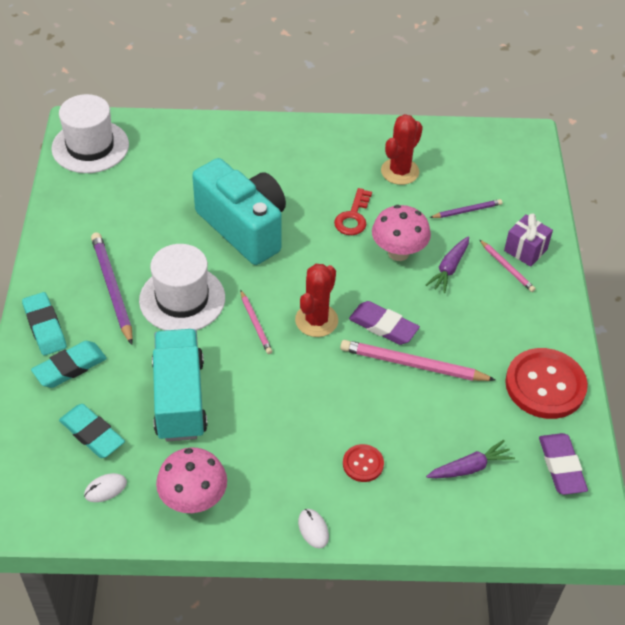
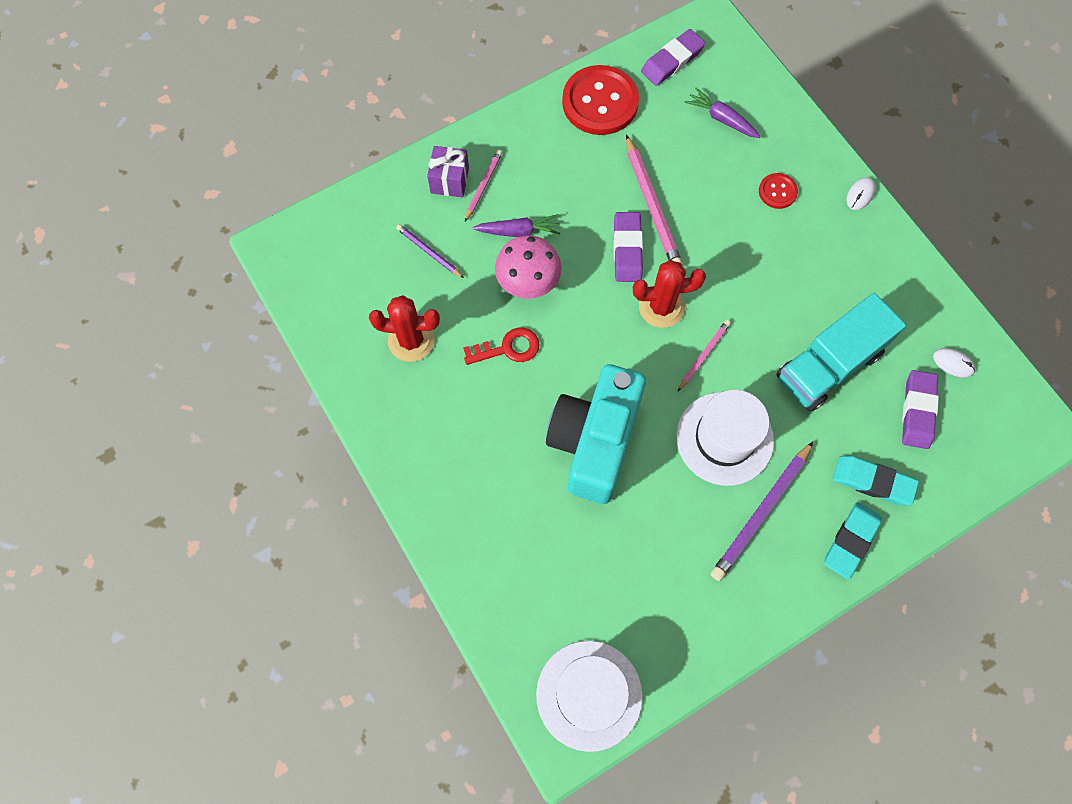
camera: 120 degrees left, 20 degrees up
(92, 434) = (917, 411): turquoise eraser -> purple eraser
(193, 500) = (907, 292): pink mushroom -> none

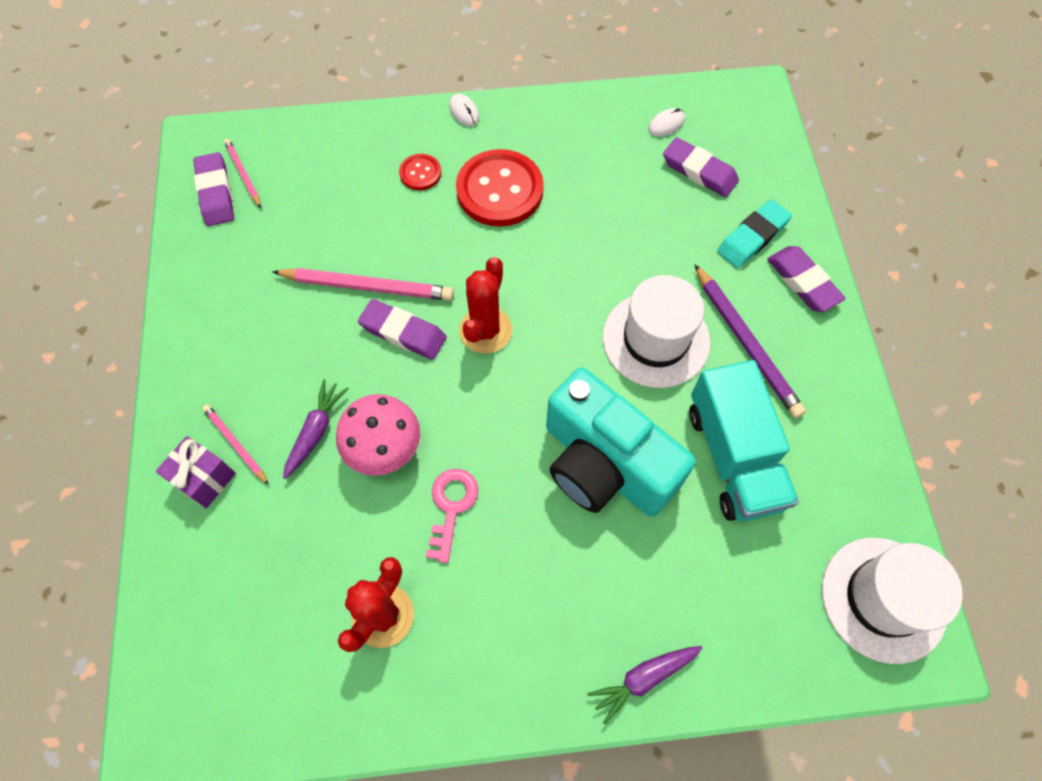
camera: 65 degrees left, 5 degrees down
(429, 252) = (281, 543): purple pencil -> none
(508, 348) = (451, 507): red key -> pink key
(600, 102) = (215, 280): red button -> red button (499, 190)
(704, 355) = (559, 316): pink pencil -> pink pencil (243, 174)
(721, 119) = (311, 182): purple carrot -> purple carrot (643, 678)
(829, 365) = (622, 217): turquoise truck -> turquoise truck (733, 456)
(850, 541) = (803, 282): turquoise eraser -> purple eraser

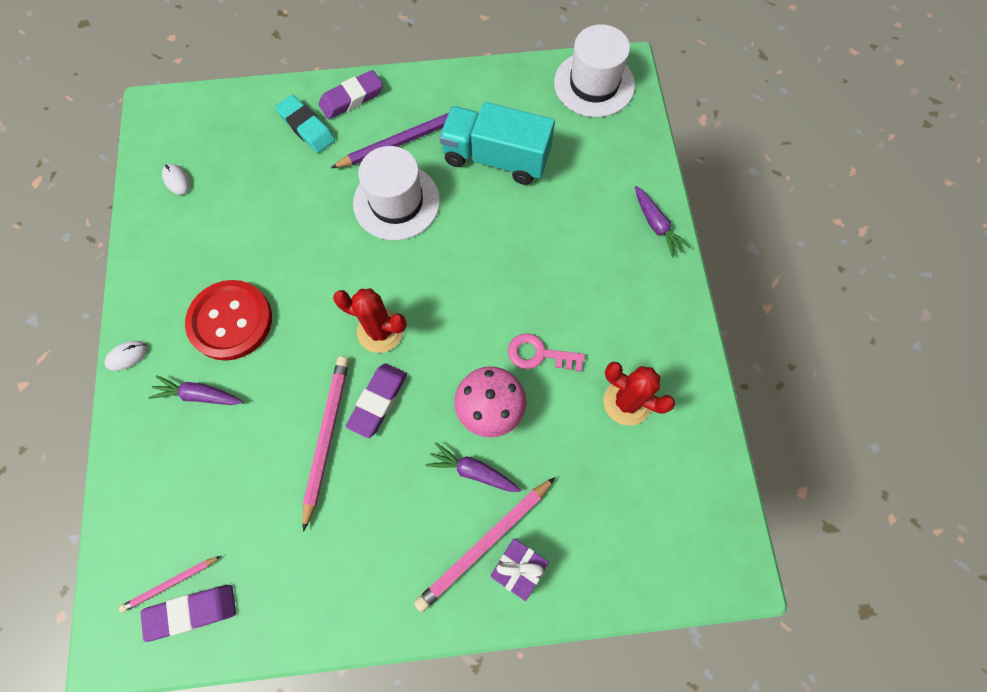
camera: 90 degrees left, 5 degrees up
(236, 444) = (485, 544): pink pencil -> pink pencil, size x1.80
(420, 173) = (199, 395): red button -> purple carrot
(604, 465) = (503, 243): turquoise camera -> none
(699, 171) = (234, 159): purple eraser -> none
(733, 456) = (496, 158): turquoise truck -> turquoise truck turned 150 degrees counterclockwise

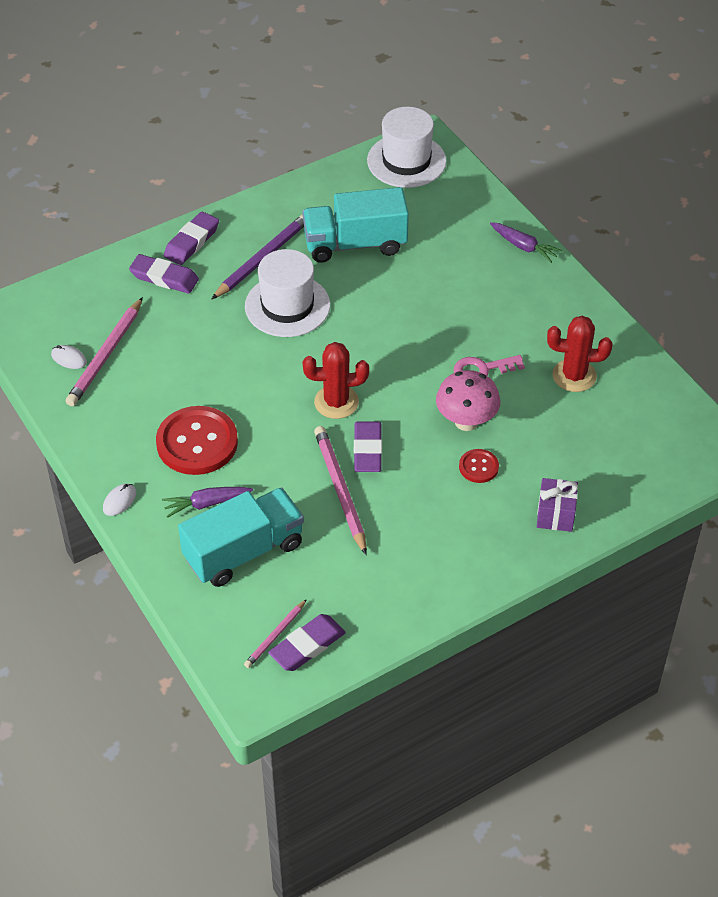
camera: 25 degrees left, 20 degrees down
(200, 467) = (244, 551): none -> turquoise truck
(306, 127) = (164, 278): turquoise eraser -> purple eraser
(473, 471) = (478, 467): purple carrot -> red button
(485, 544) = (519, 509): pink pencil -> pink pencil (106, 355)

